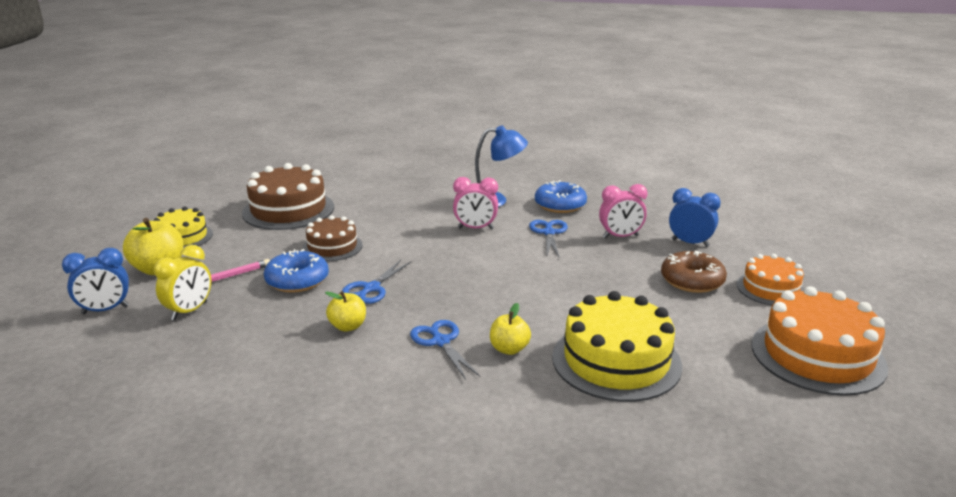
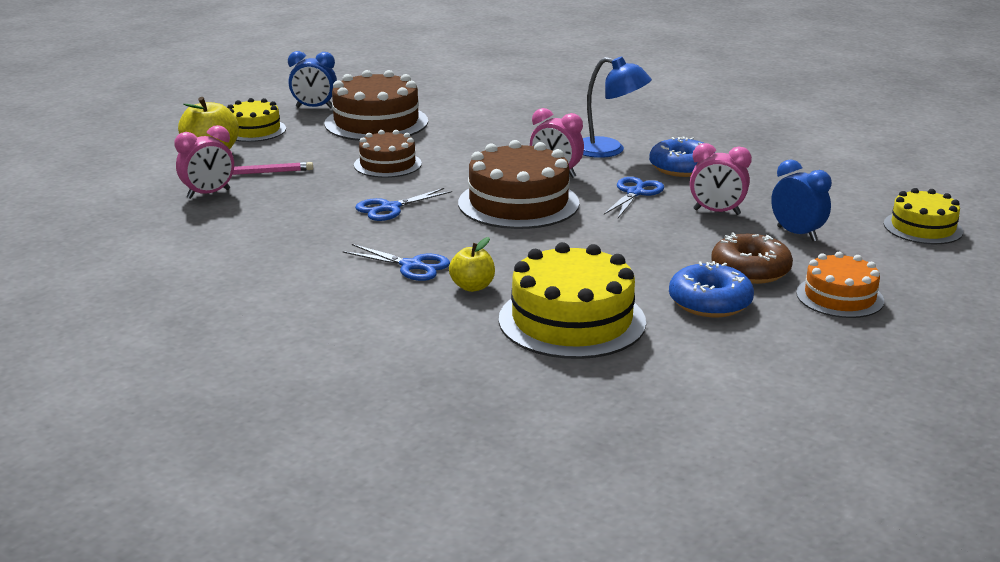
camera: 25 degrees right, 0 degrees up
(105, 310) = (140, 179): blue clock -> blue clock (314, 108)
(189, 311) = (208, 194): yellow clock -> pink clock
(297, 280) = (326, 187): blue donut -> blue donut (710, 302)
(348, 326) = (337, 235): yellow apple -> none
(440, 341) = (412, 266): blue scissors -> blue scissors turned 120 degrees clockwise
(471, 260) = (518, 203): none -> brown cake
(759, 220) = (923, 228): none -> yellow cake
(817, 355) = (810, 367): orange cake -> none

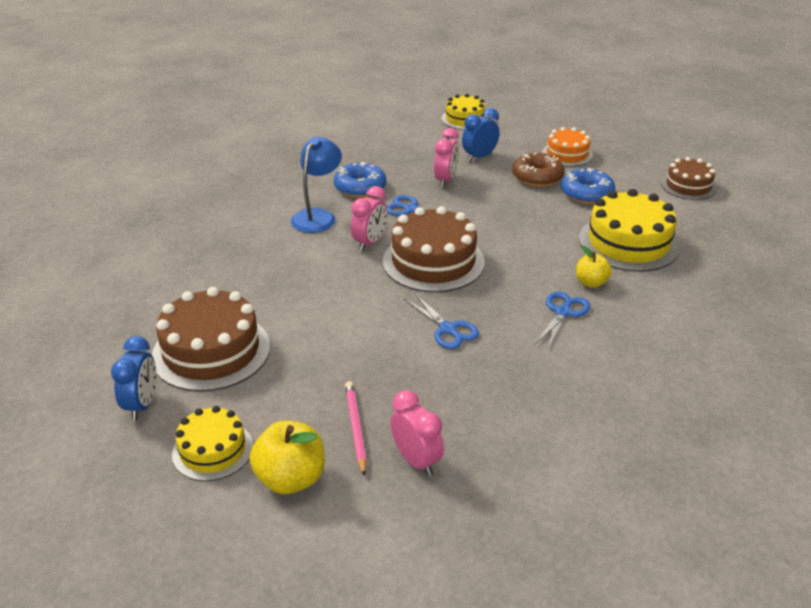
camera: 90 degrees left, 10 degrees up
(387, 164) = (339, 336): brown cake -> brown cake (688, 186)

